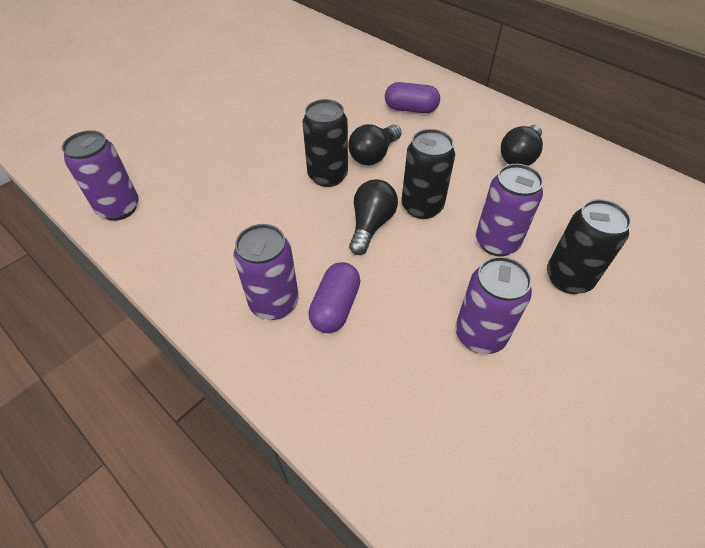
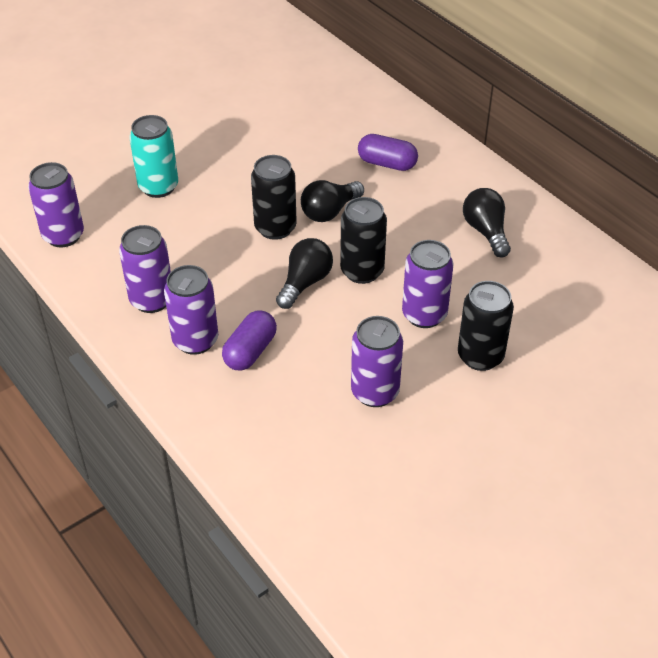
camera: 10 degrees right, 5 degrees down
(208, 151) = (158, 187): none -> turquoise can
(219, 264) = (152, 300): none -> purple can
(519, 156) = (486, 231): black light bulb -> black light bulb turned 120 degrees clockwise

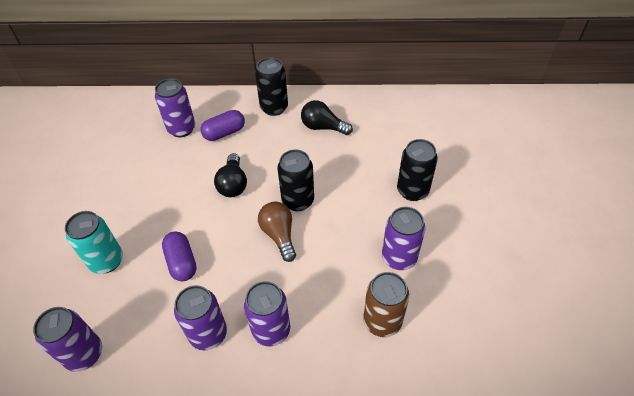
camera: 50 degrees left, 5 degrees up
(250, 351) = (309, 303): purple capsule -> purple capsule (181, 262)
(275, 228) = (217, 220): black can -> black can (274, 108)
(283, 419) = (382, 321): none -> brown can
(305, 283) = (279, 235): black light bulb -> brown light bulb
(424, 315) = (359, 194): purple can -> purple can (181, 129)

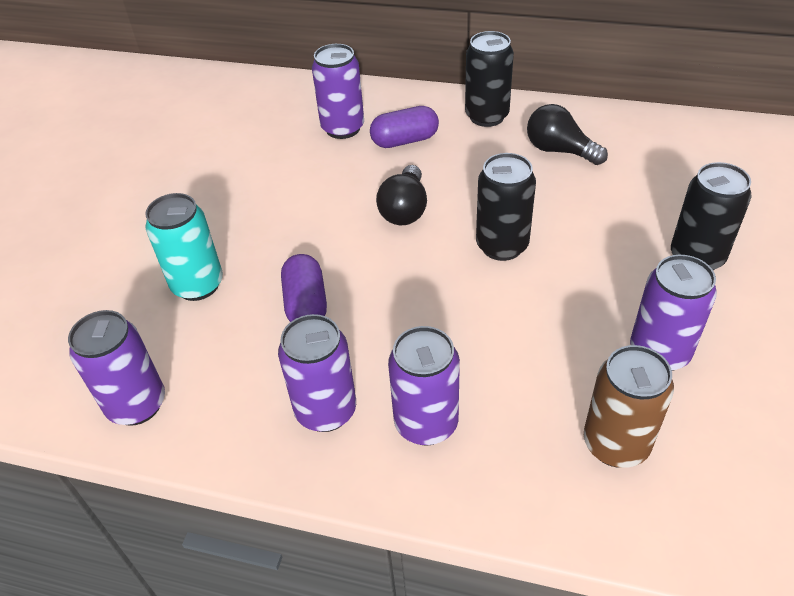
camera: 15 degrees right, 5 degrees down
(279, 235) = (463, 289): brown light bulb -> none

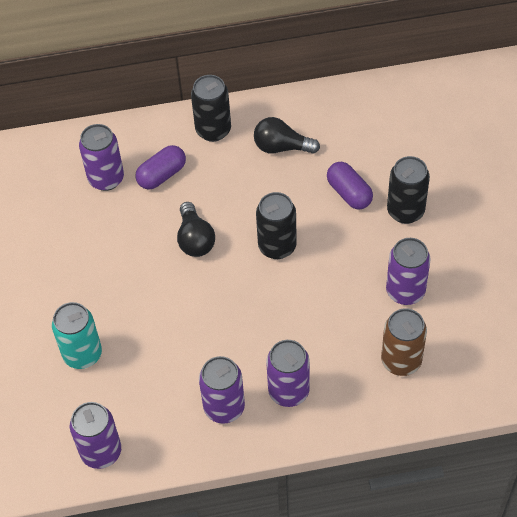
camera: 25 degrees left, 10 degrees up
(306, 304) = (168, 340): purple capsule -> purple capsule (349, 193)

